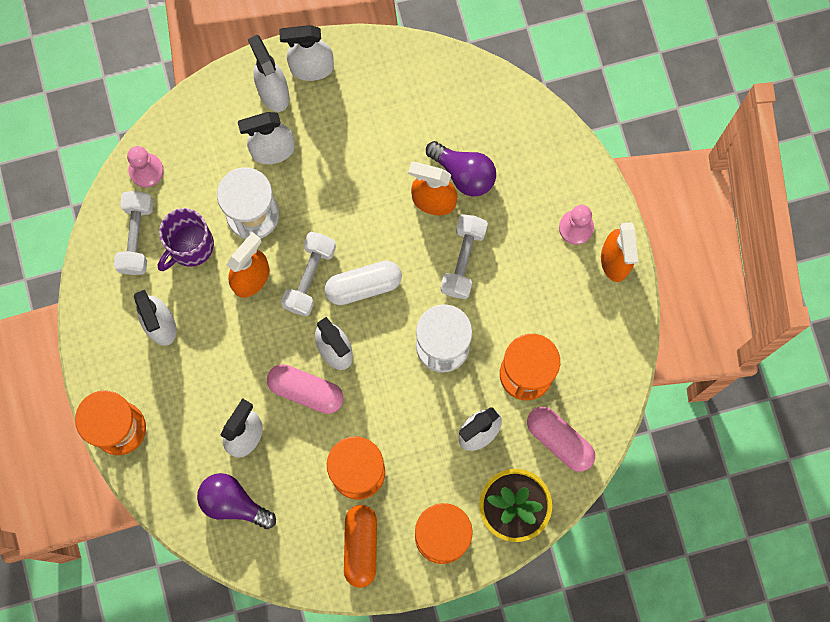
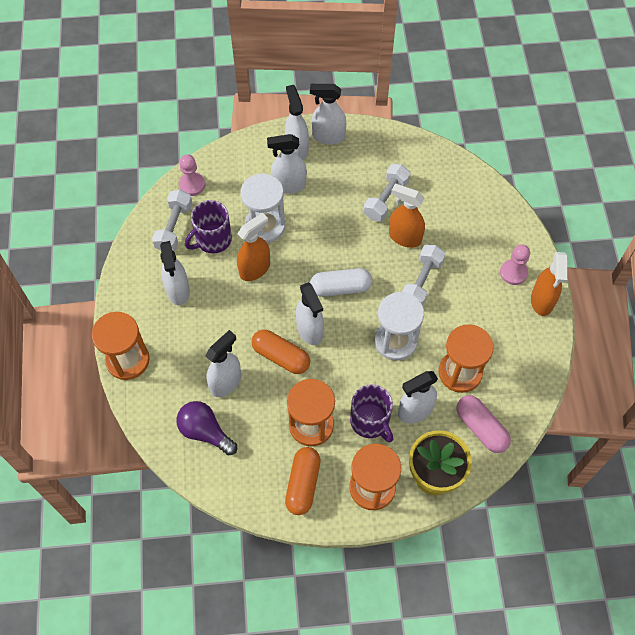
camera: 10 degrees right, 15 degrees down
(306, 391) = (281, 356): pink capsule -> orange capsule
(310, 277) = (300, 275): white dumbbell -> white dumbbell (386, 199)
(427, 455) = (370, 421): none -> purple mug
(464, 173) = (431, 222): purple light bulb -> none

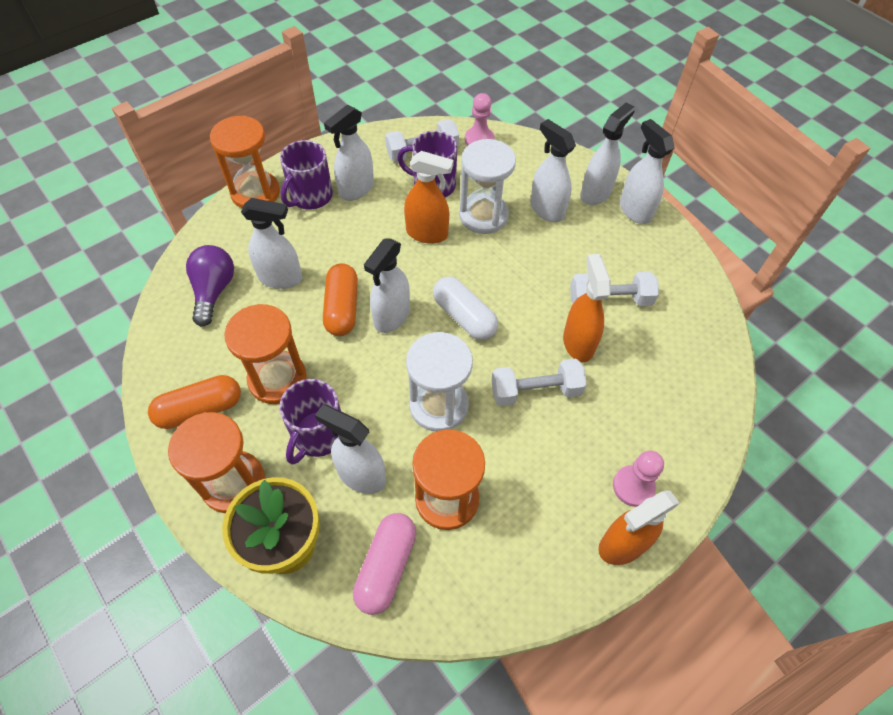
camera: 55 degrees right, 5 degrees down
(161, 324) = (310, 196): none -> purple mug

